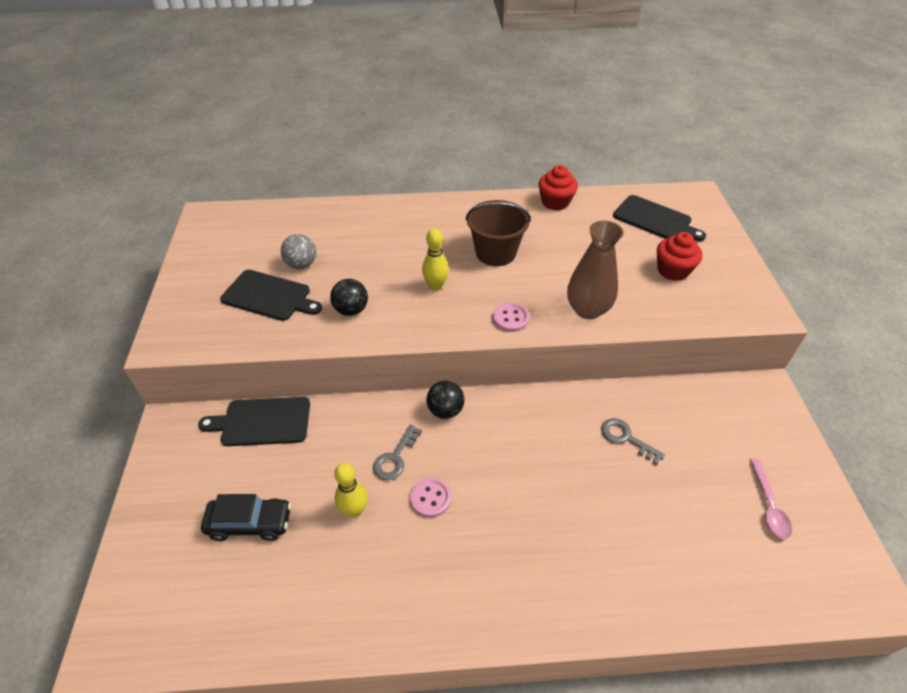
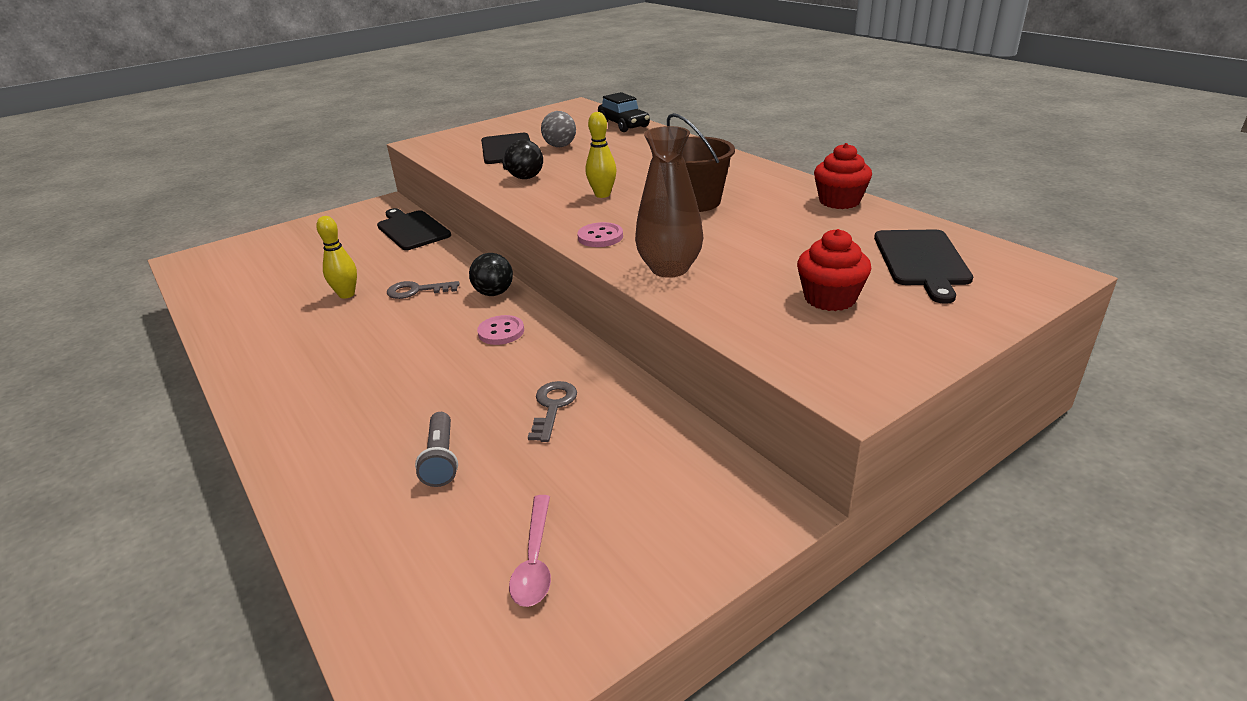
camera: 60 degrees right, 15 degrees down
(250, 523) = (310, 262): black car -> black car (624, 125)
(430, 498) = (382, 322): pink button -> pink button (501, 332)
(651, 519) = (441, 459): none -> grey flashlight
(768, 505) = (534, 561): pink spoon -> pink spoon turned 60 degrees counterclockwise

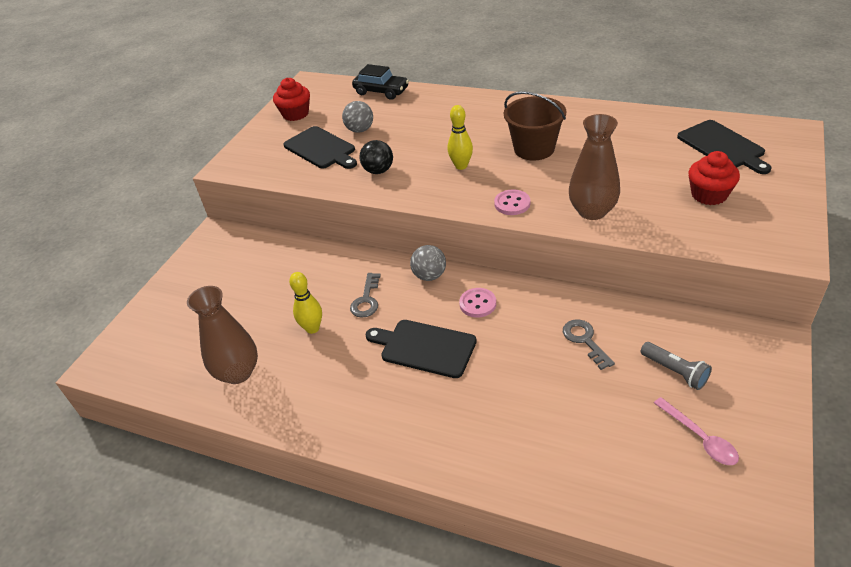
camera: 30 degrees left, 10 degrees up
(252, 302) = (238, 372): none -> brown vase
(412, 229) = (280, 248): black cutting board -> black cutting board (424, 348)
(416, 291) = (366, 300): grey key -> grey key turned 45 degrees counterclockwise
(441, 459) = (566, 411): grey flashlight -> grey flashlight (675, 371)
(494, 293) = (429, 276): black ball -> grey ball
(839, 201) = (623, 115): red cupcake -> red cupcake (295, 114)

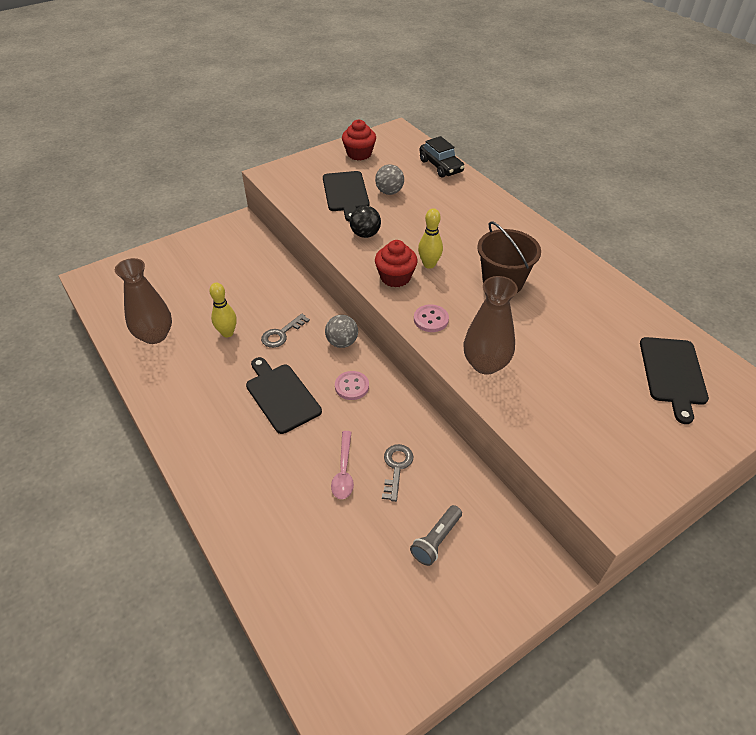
camera: 30 degrees right, 5 degrees up
(675, 371) = (436, 540): grey flashlight -> grey flashlight turned 45 degrees clockwise
(700, 438) = (395, 604): pink spoon -> pink spoon (343, 471)
(709, 195) = (603, 410): red cupcake -> red cupcake (395, 277)

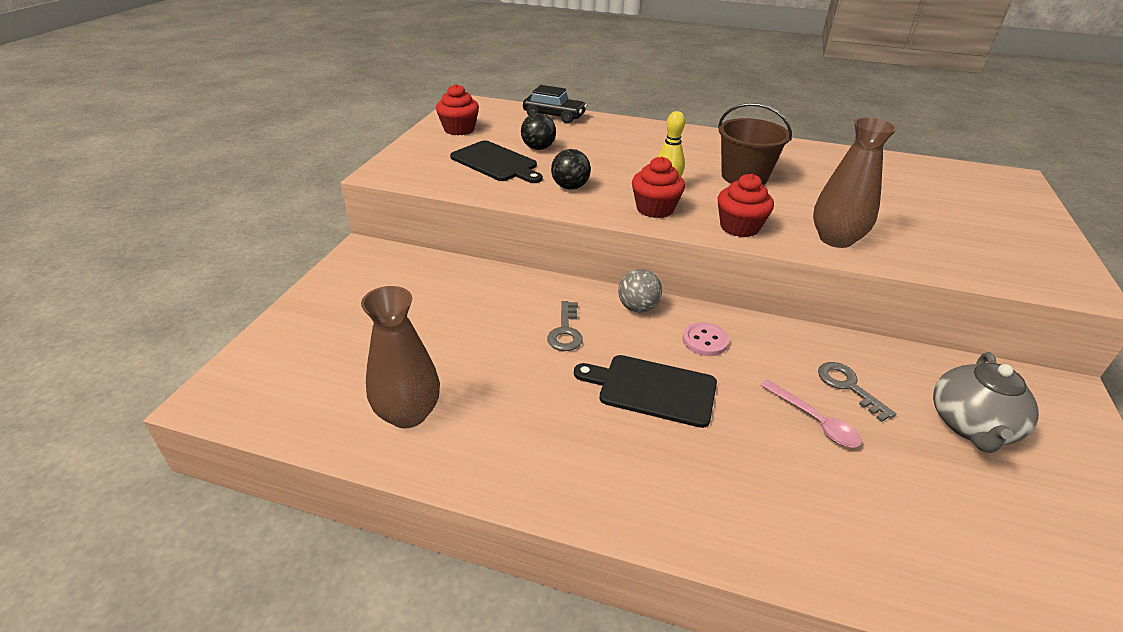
camera: 40 degrees left, 10 degrees down
(227, 333) = (502, 362): yellow bowling pin -> none
(389, 192) = (538, 148): grey ball -> black ball
(431, 319) = (739, 227): pink button -> red cupcake
(436, 540) = (971, 426): grey flashlight -> grey teapot
(673, 374) = (949, 186): black cutting board -> none

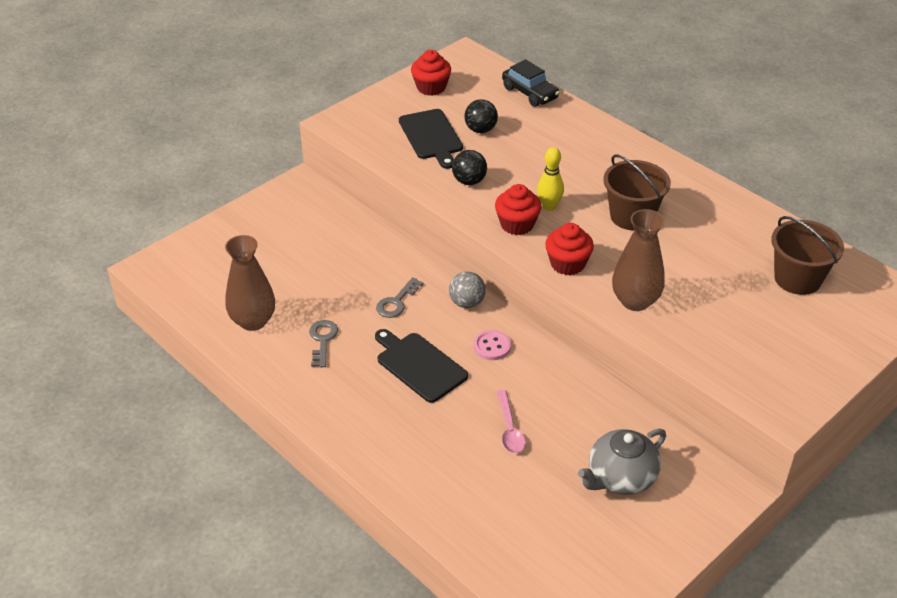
camera: 30 degrees right, 5 degrees up
(848, 386) = (562, 418): grey key -> grey key (322, 340)
(925, 185) = (797, 279): none -> brown bucket

